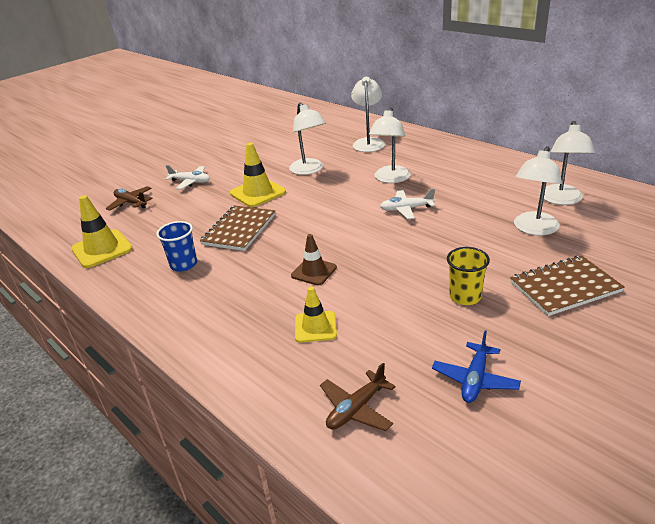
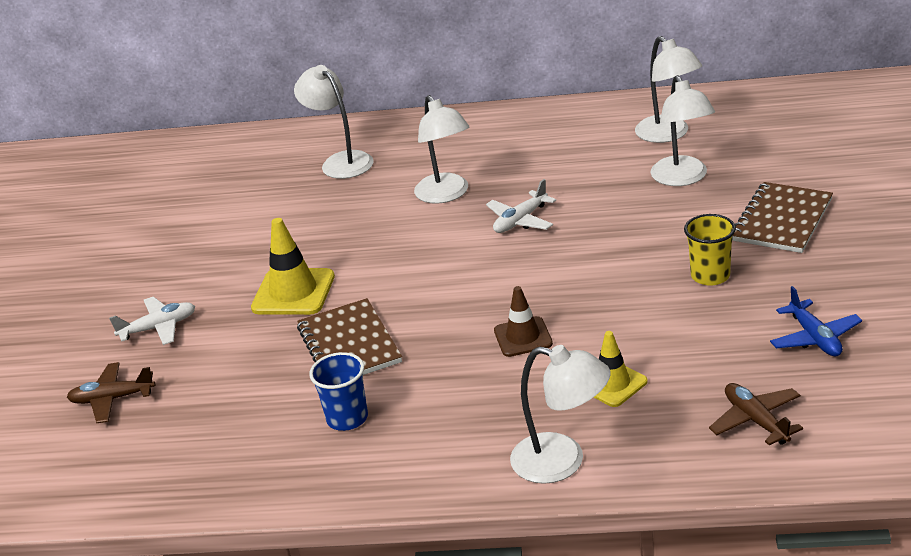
camera: 40 degrees left, 0 degrees up
(102, 249) = (187, 469): yellow traffic cone -> none
(309, 170) = (318, 232): white lamp -> white lamp (562, 461)
(356, 409) = (756, 420): brown plane -> brown plane turned 150 degrees clockwise

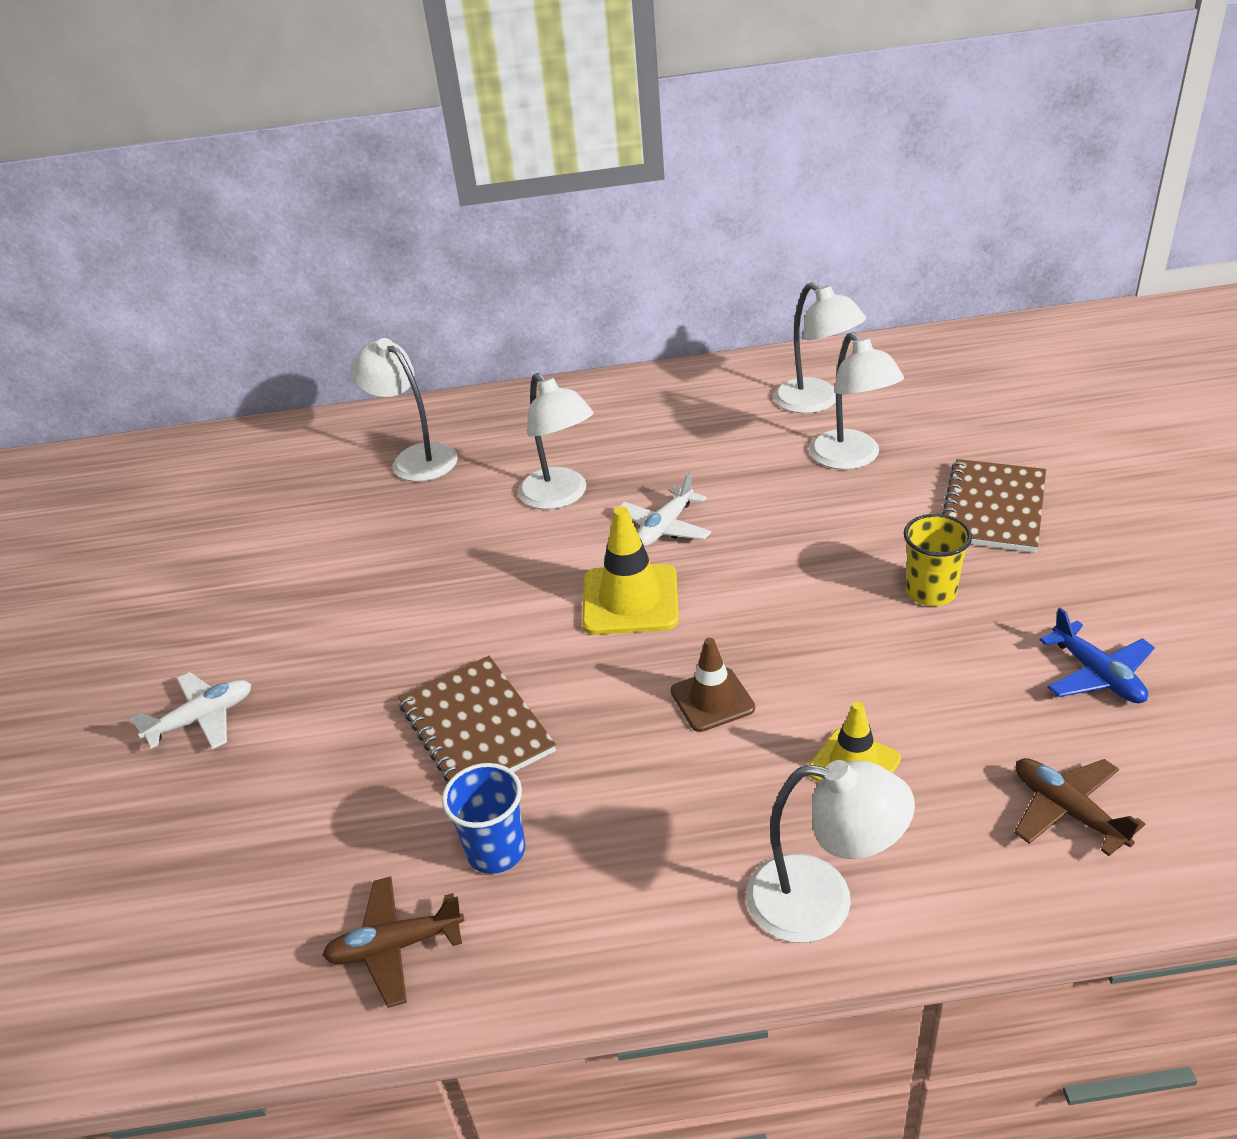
camera: 10 degrees left, 5 degrees up
(112, 399) = (145, 843): brown plane -> brown plane (395, 946)
(293, 292) = (384, 651): yellow traffic cone -> yellow traffic cone (630, 600)

